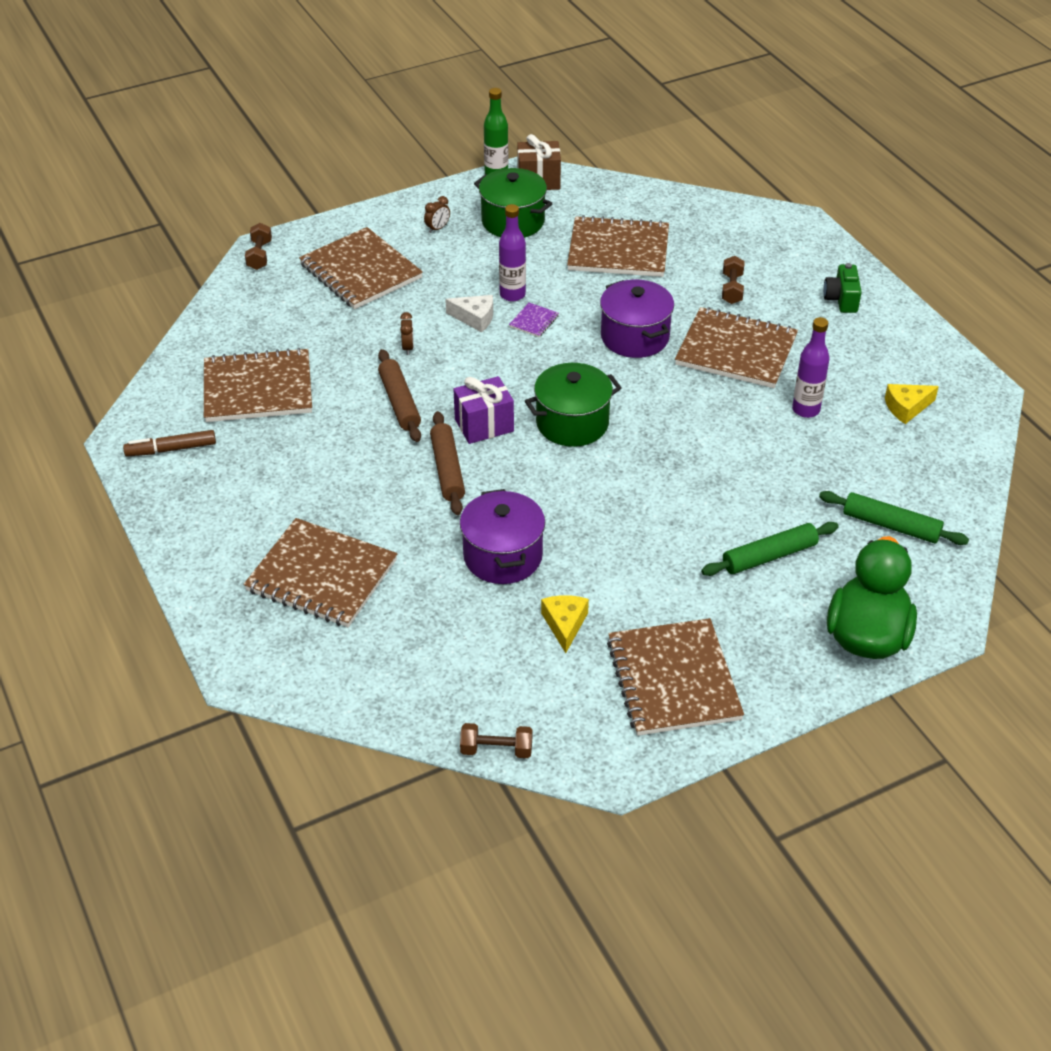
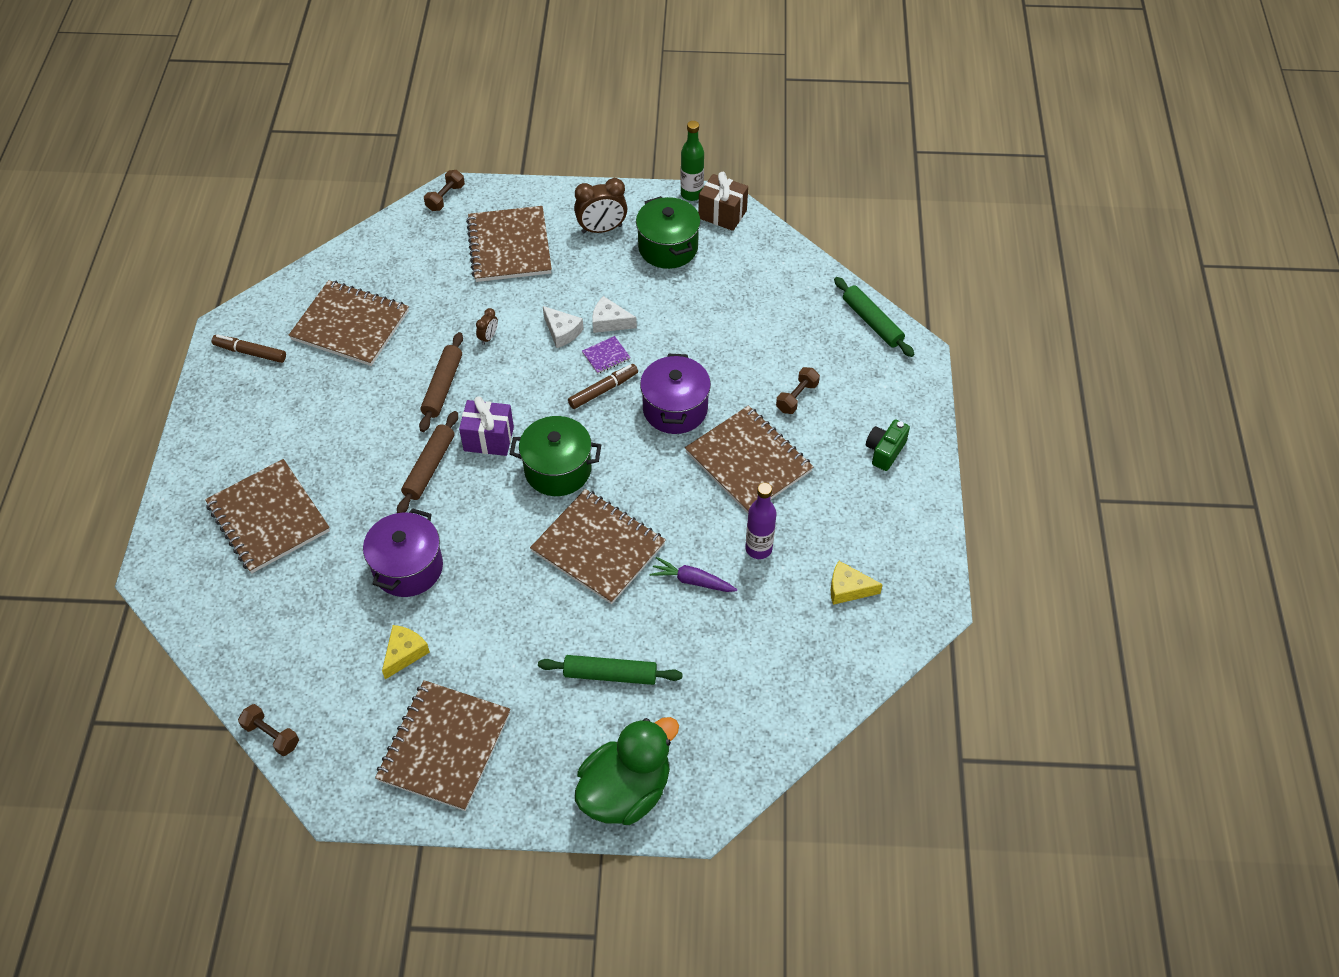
camera: 30 degrees right, 10 degrees up
(437, 228) = (601, 229): brown clock -> brown clock, size x1.97
(512, 295) = (609, 322): purple bottle -> white cheese
(556, 347) = (603, 390): none -> brown marker
(618, 250) = (732, 314): brown notebook -> brown notebook (598, 548)
(772, 456) = (692, 581): none -> purple carrot
(891, 526) = (734, 698): green rolling pin -> green rolling pin (872, 322)

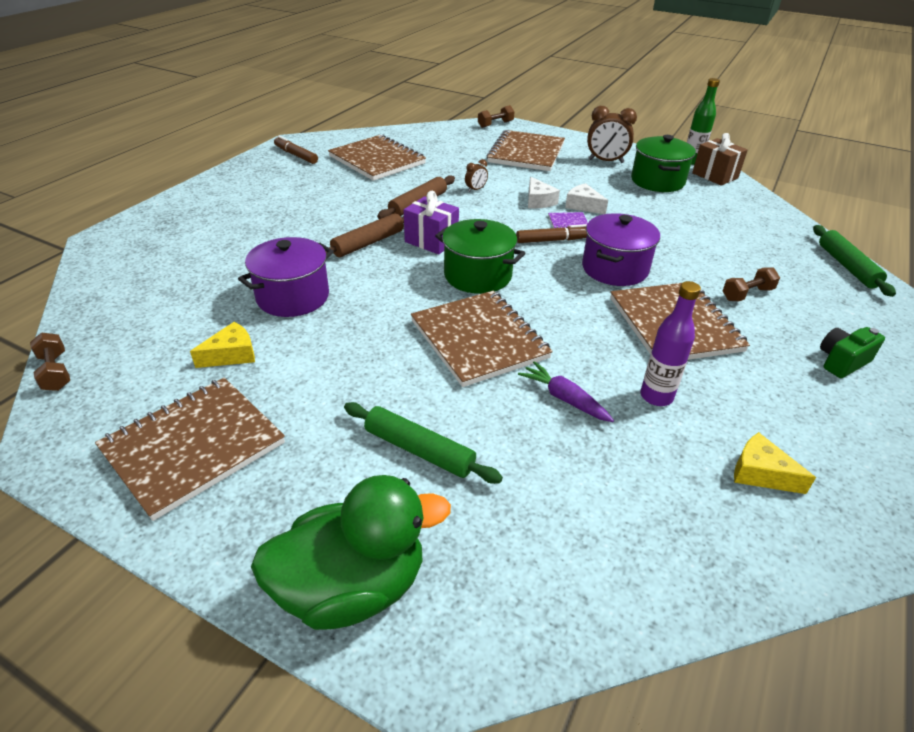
camera: 25 degrees right, 15 degrees down
(268, 518) = (216, 234): brown notebook -> none

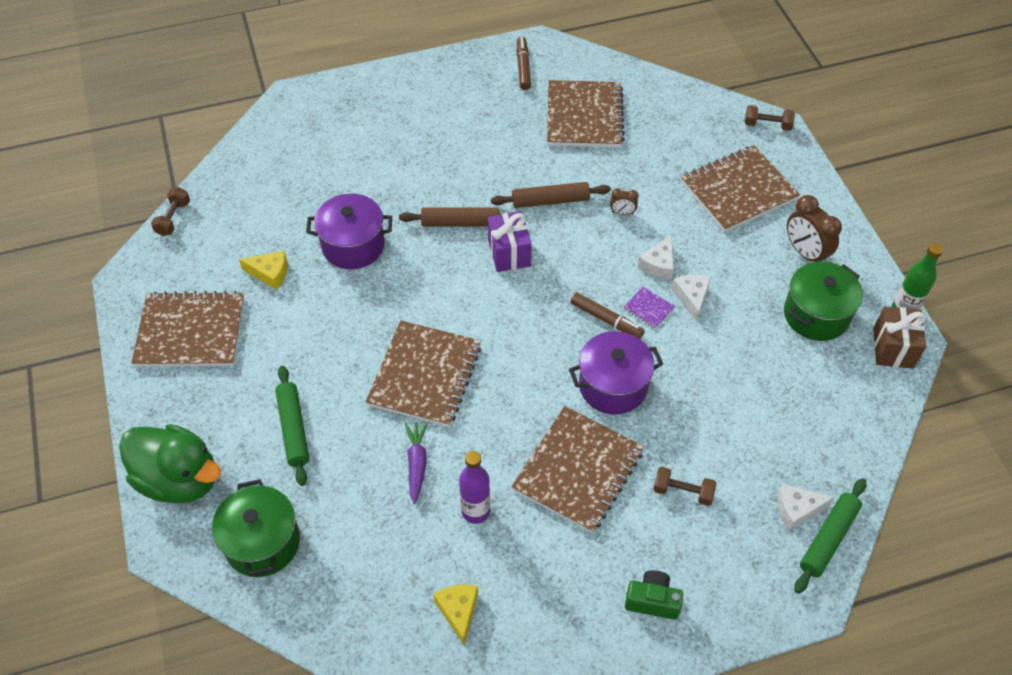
camera: 45 degrees right, 15 degrees up
(477, 275) = (498, 315): green pot -> green pot (262, 542)
(810, 264) = (797, 509): none -> white cheese

